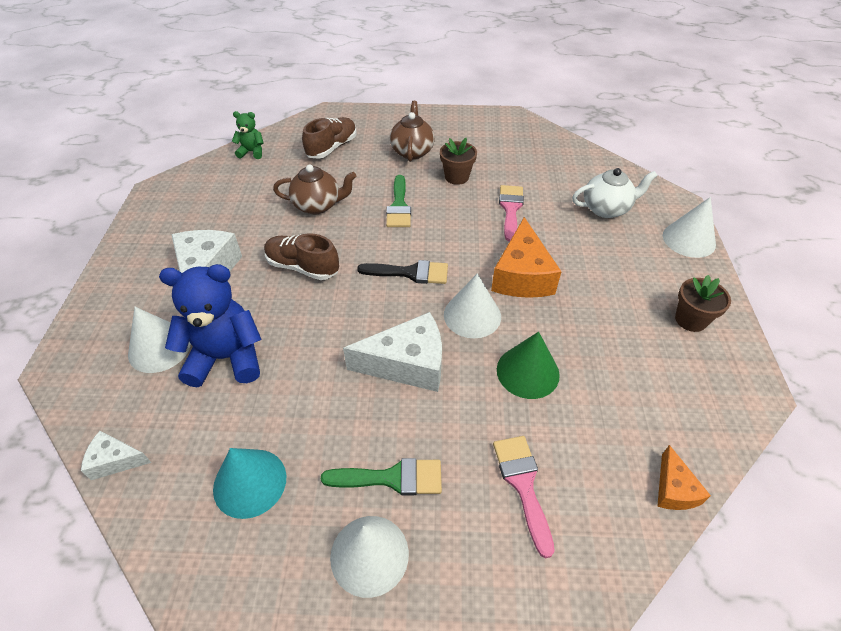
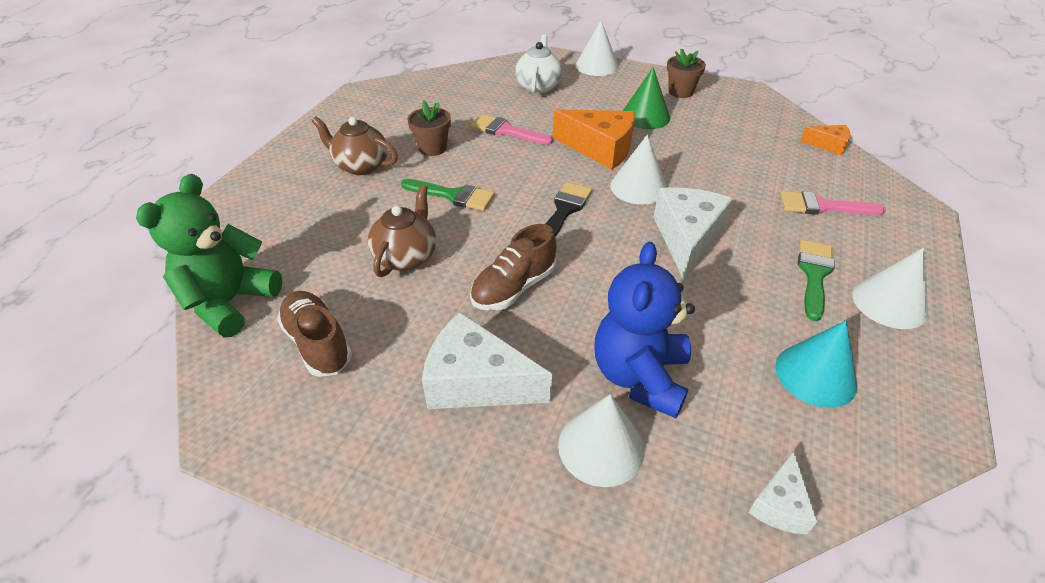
camera: 70 degrees left, 5 degrees down
(252, 152) = (230, 302): green teddy bear -> green teddy bear, size x1.98
(332, 148) = (294, 224): brown shoe -> brown shoe (318, 344)
(527, 372) = (713, 175): green cone -> green cone (645, 116)

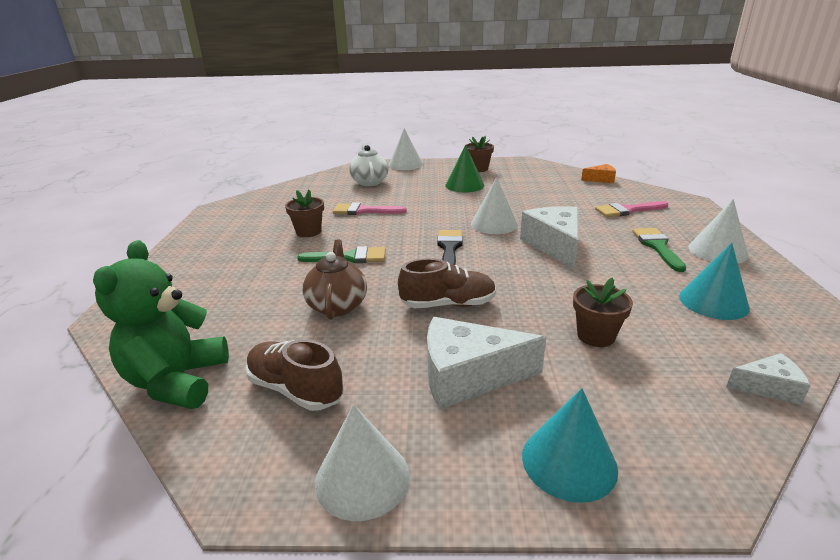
camera: 20 degrees left, 15 degrees down
(361, 166) = (250, 254): brown teapot -> none
(505, 507) = (569, 461): none -> turquoise cone
(514, 288) = (448, 304): brown shoe -> brown shoe turned 120 degrees counterclockwise
(600, 149) = (446, 208): orange cheese -> none
(601, 447) = (608, 391): white cone -> white cone (362, 478)
(639, 376) = (595, 336): blue teddy bear -> brown flower pot
(779, 505) = (768, 387): white cheese -> white cheese turned 90 degrees counterclockwise

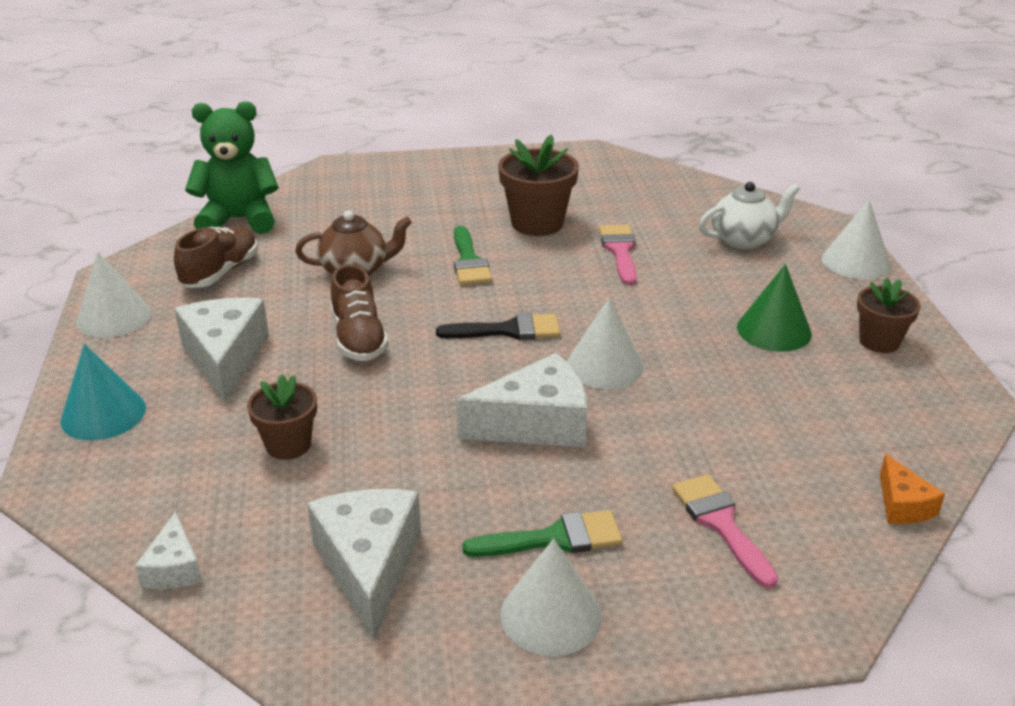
camera: 80 degrees right, 5 degrees up
(308, 232) = (537, 223): brown flower pot -> brown flower pot, size x1.57
(713, 302) = (369, 566): turquoise cone -> white cheese

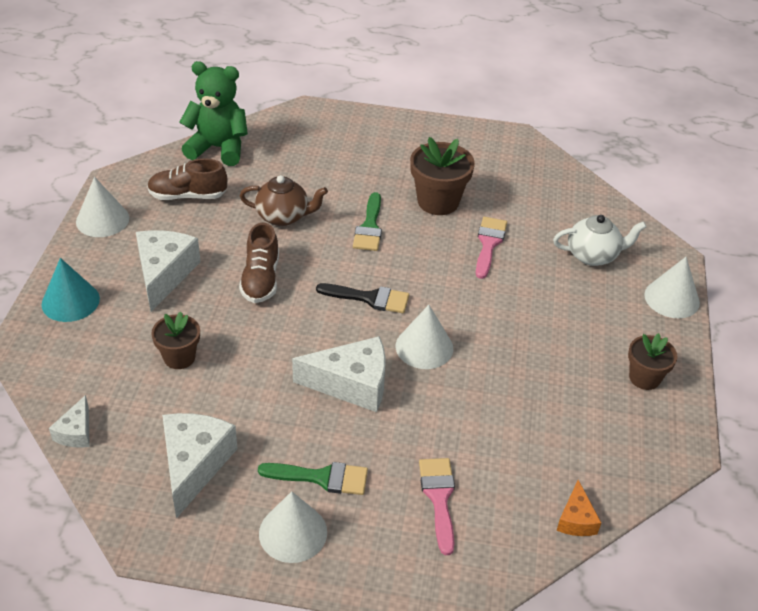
camera: 15 degrees right, 10 degrees up
(220, 272) = (187, 196): brown shoe -> brown shoe turned 135 degrees counterclockwise
(774, 330) = (568, 347): green cone -> none

